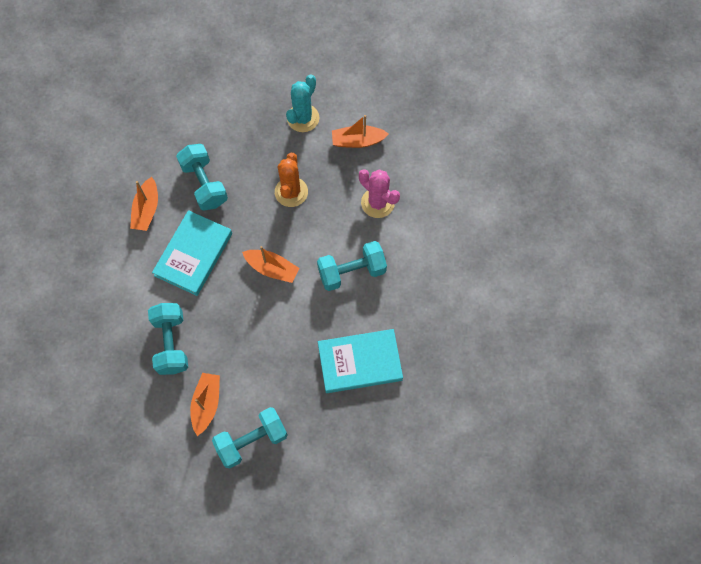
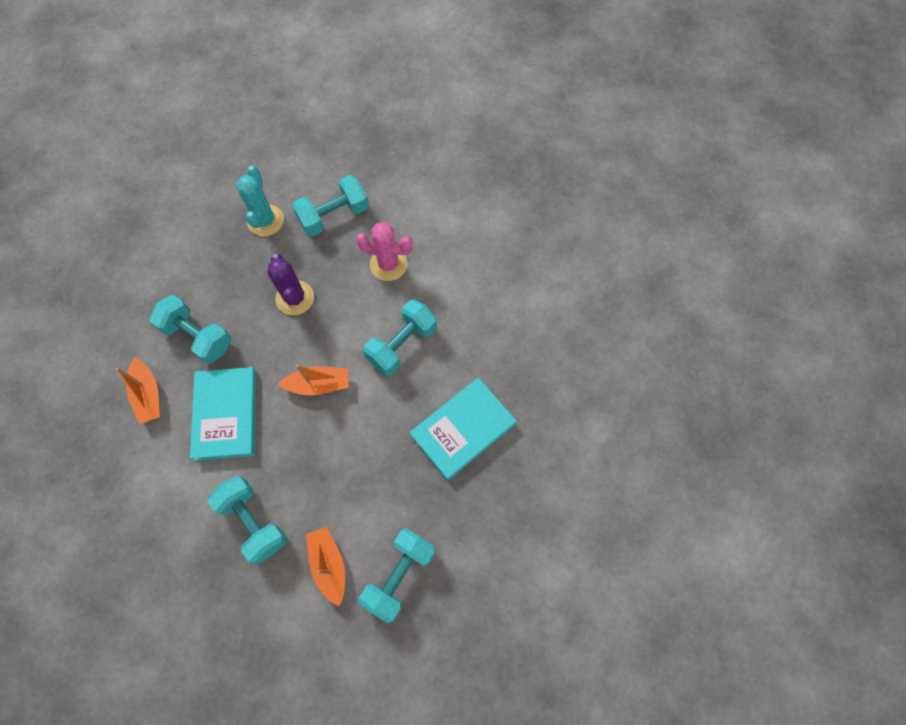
camera: 30 degrees left, 0 degrees up
(291, 192) = (295, 298): orange cactus -> purple cactus
(358, 141) = (334, 215): orange boat -> turquoise dumbbell

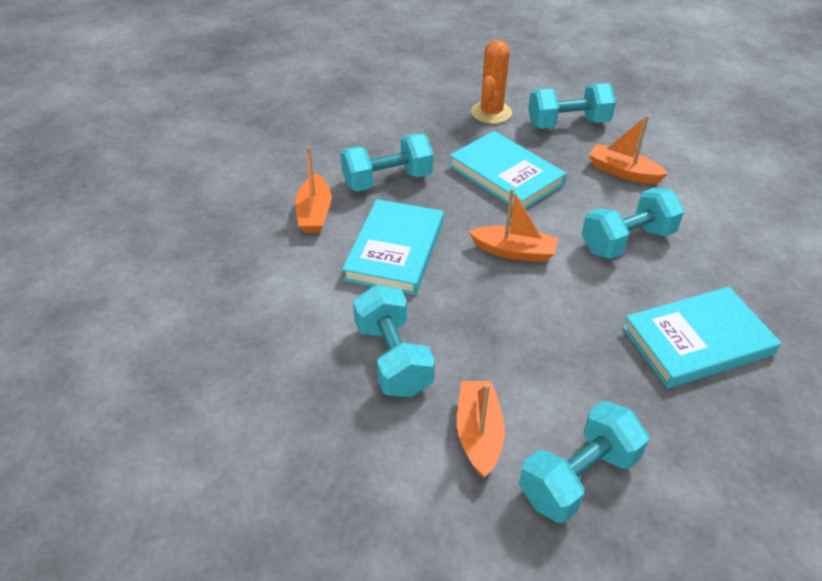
camera: 20 degrees right, 25 degrees down
(198, 336) = (387, 180): turquoise dumbbell -> turquoise dumbbell turned 75 degrees counterclockwise
(265, 220) = (491, 113): turquoise cactus -> orange cactus
(295, 298) = (506, 175): purple cactus -> turquoise book
(388, 264) = (623, 172): pink cactus -> orange boat

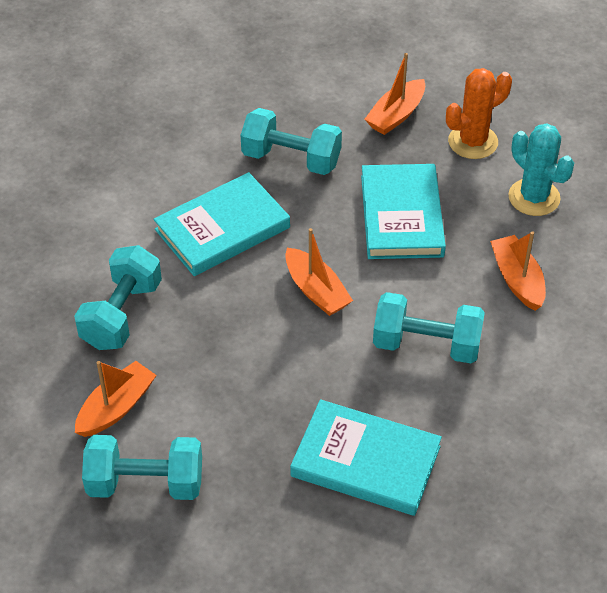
camera: 40 degrees right, 5 degrees up
(314, 213) = (198, 155): orange boat -> orange boat (396, 115)
(568, 124) = (534, 197): turquoise dumbbell -> turquoise cactus

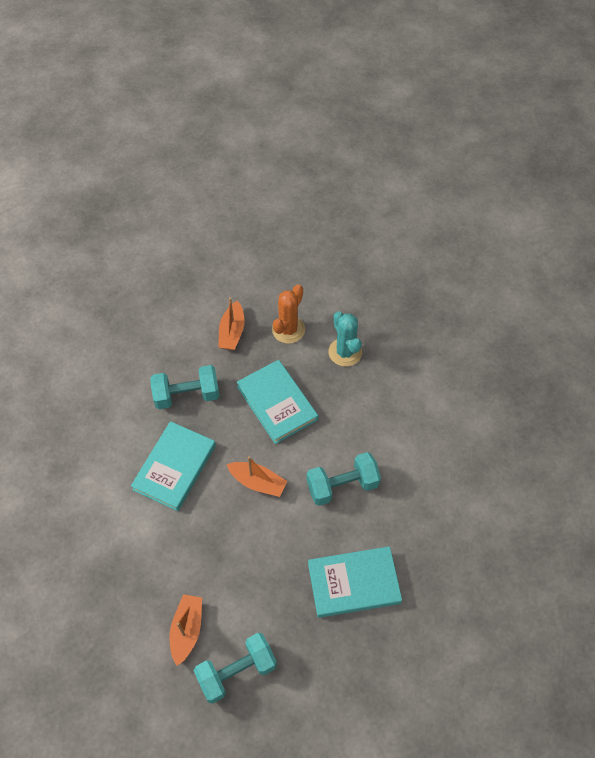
camera: 30 degrees left, 10 degrees up
(121, 314) = (149, 562): turquoise dumbbell -> none
(517, 280) = (367, 414): orange boat -> none
(534, 197) = (345, 352): turquoise cactus -> turquoise cactus turned 45 degrees clockwise

